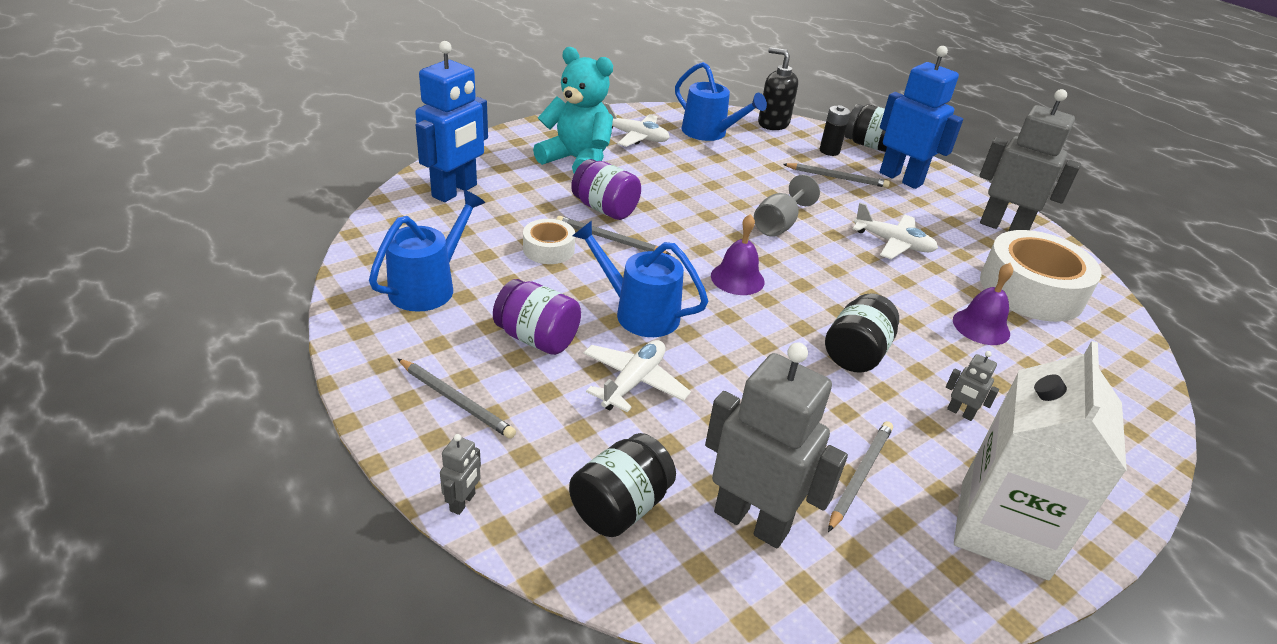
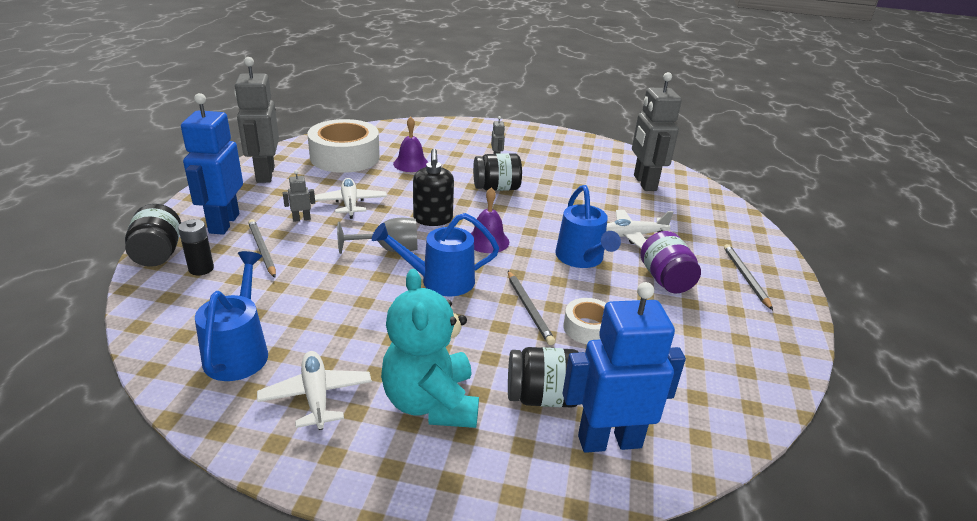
camera: 130 degrees left, 5 degrees down
(429, 286) = (715, 351): blue watering can -> blue watering can (439, 281)
(463, 502) = (770, 243): grey robot -> grey robot (301, 219)
(605, 209) = (492, 334): purple jar -> none
(620, 507) = (695, 209): black jar -> black jar (541, 397)
(773, 123) = (157, 322): black soap dispenser -> black soap dispenser (433, 219)
(860, 475) = (578, 169): grey pencil -> none
(1003, 529) = (551, 141): white carton -> none

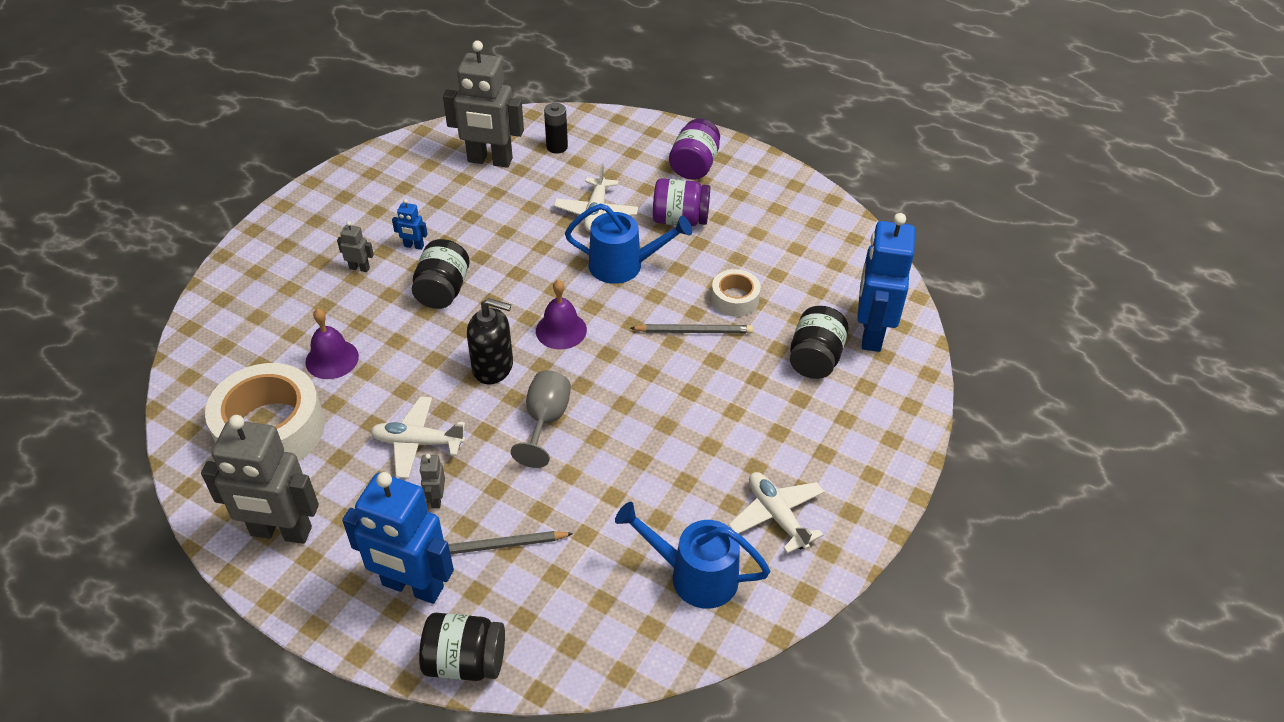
camera: 70 degrees left, 15 degrees up
(201, 269) = (520, 611): black battery -> black battery (557, 147)
(316, 396) = (776, 516): white plane -> white plane turned 60 degrees clockwise
(431, 403) = (805, 434): turquoise teddy bear -> none
(439, 281) = (624, 389): blue watering can -> none
(531, 171) = (414, 246): none -> blue robot
(745, 277) = (694, 165): grey pencil -> purple jar

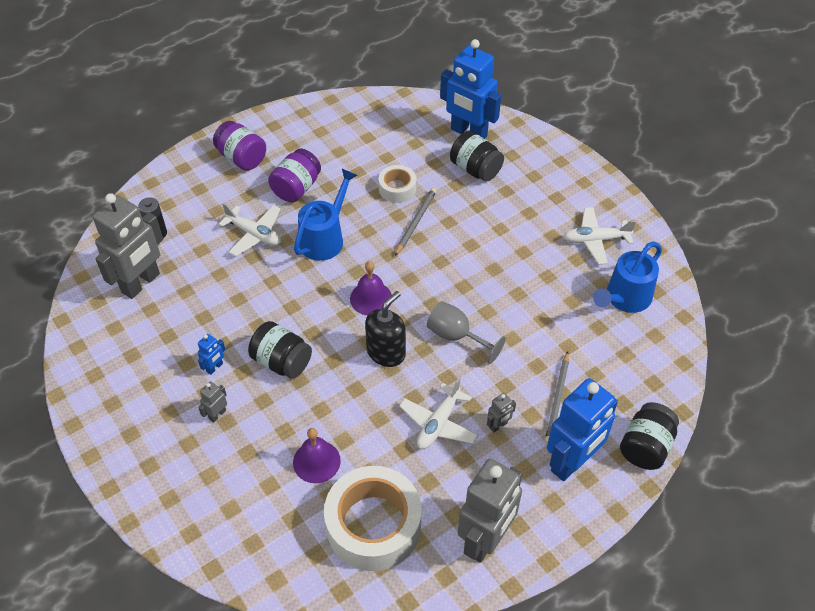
camera: 65 degrees left, 5 degrees up
(436, 498) = (498, 426): grey robot -> grey robot turned 60 degrees counterclockwise

